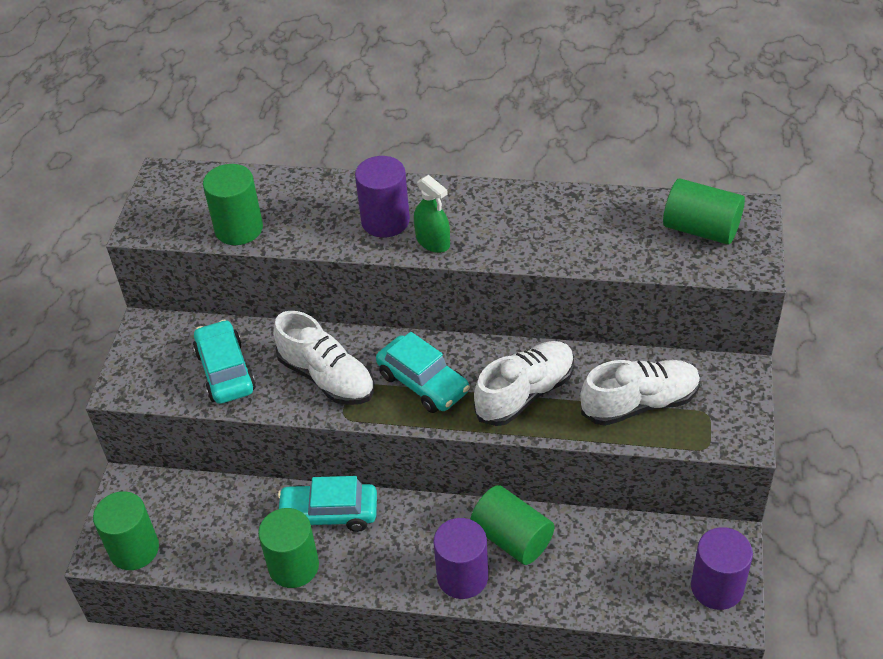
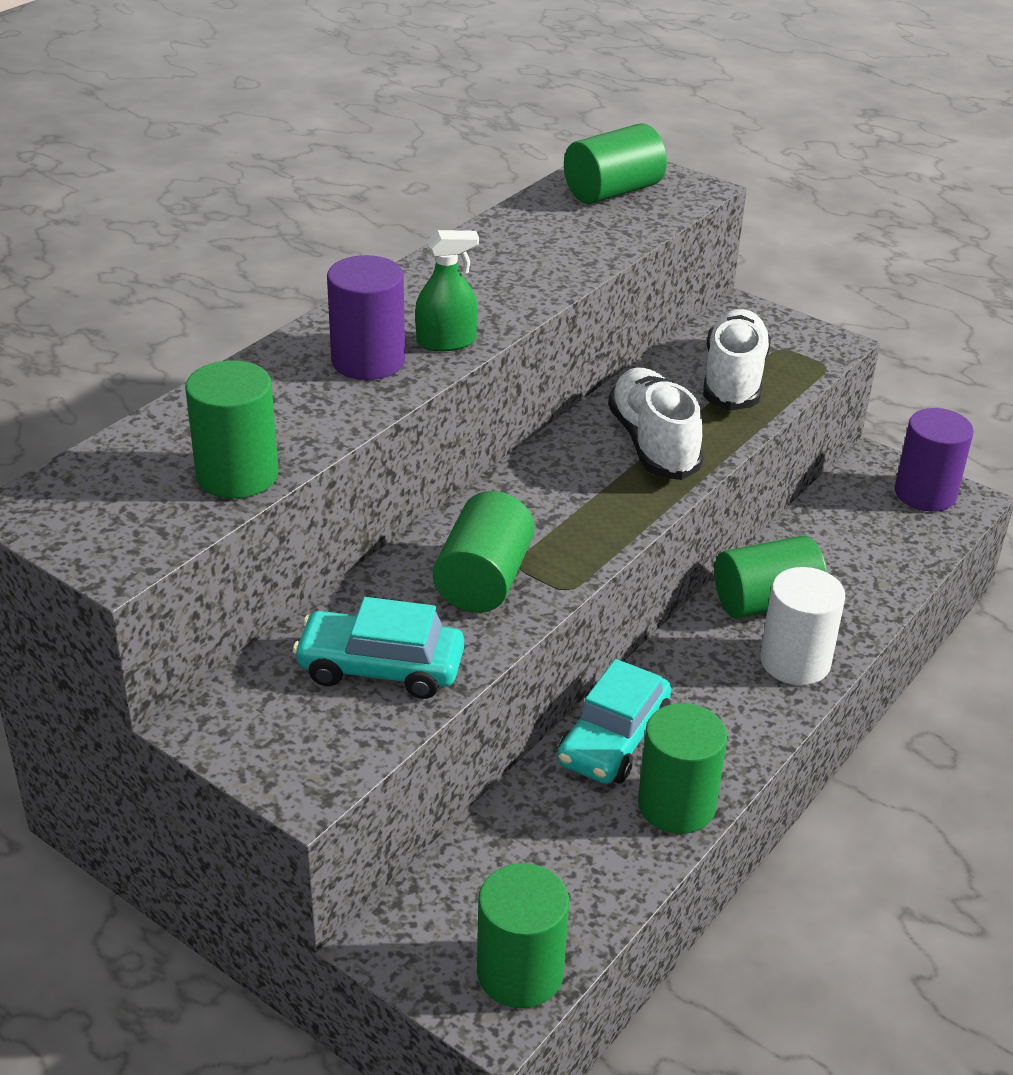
camera: 65 degrees left, 10 degrees down
(327, 377) = (484, 580): white shoe -> green cylinder
(423, 383) = (568, 508): turquoise car -> none
(462, 577) = (795, 662): purple cylinder -> white cylinder

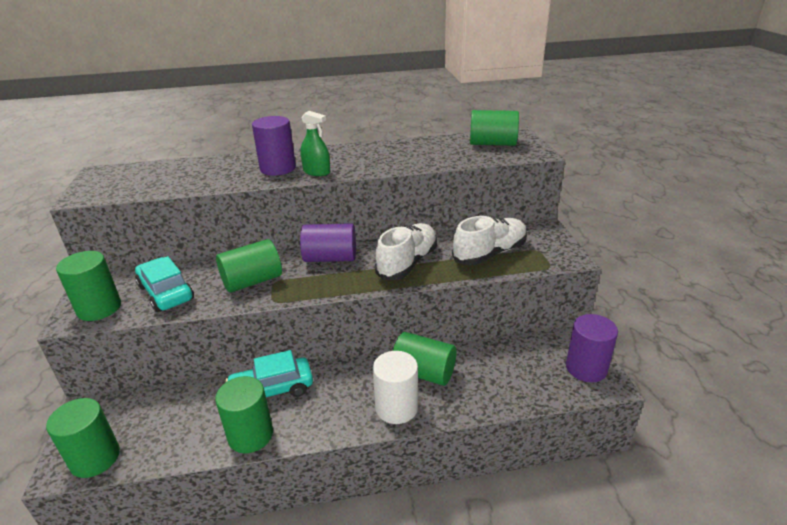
camera: 45 degrees right, 5 degrees down
(237, 475) = (164, 186): green cylinder -> green cylinder (99, 308)
(535, 489) = (330, 258): none -> purple cylinder

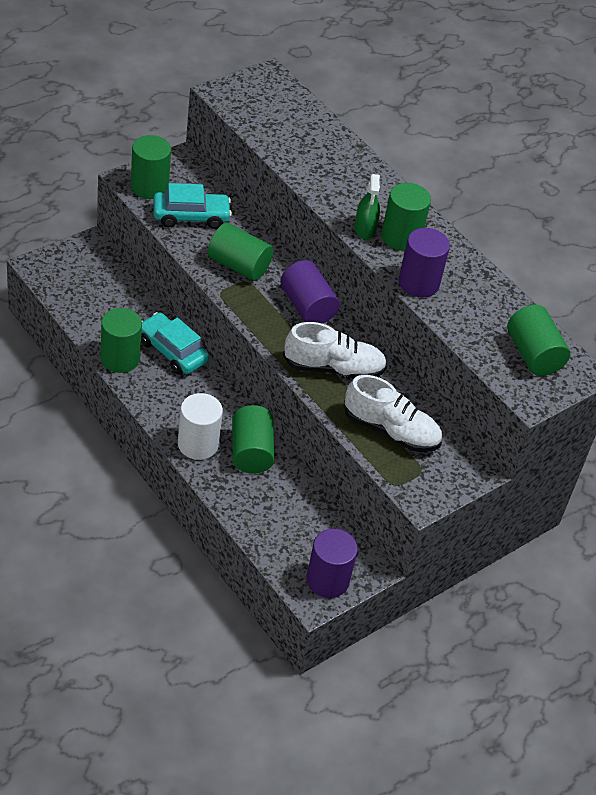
camera: 55 degrees right, 15 degrees up
(95, 458) = (54, 278): green cylinder -> green cylinder (401, 237)
(166, 293) = (191, 216): turquoise car -> turquoise car turned 60 degrees clockwise
(278, 168) = (355, 196): purple cylinder -> purple cylinder (418, 283)

